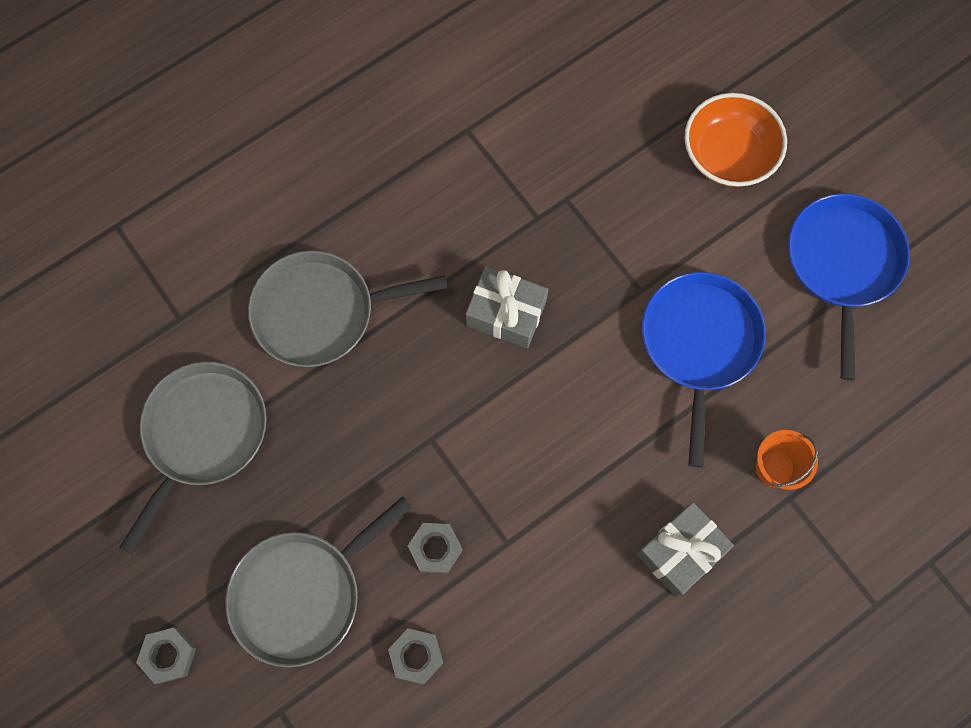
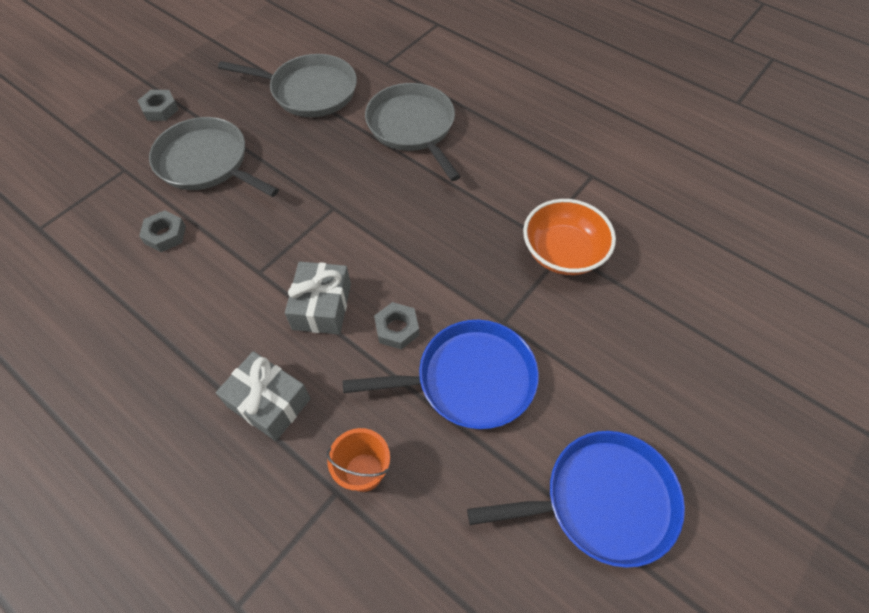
camera: 75 degrees right, 15 degrees down
(435, 549) = (248, 228): grey nut -> grey nut (397, 328)
(506, 313) = (448, 232): grey gift -> grey gift (322, 306)
(728, 155) = (667, 367): orange bowl -> orange bowl (563, 252)

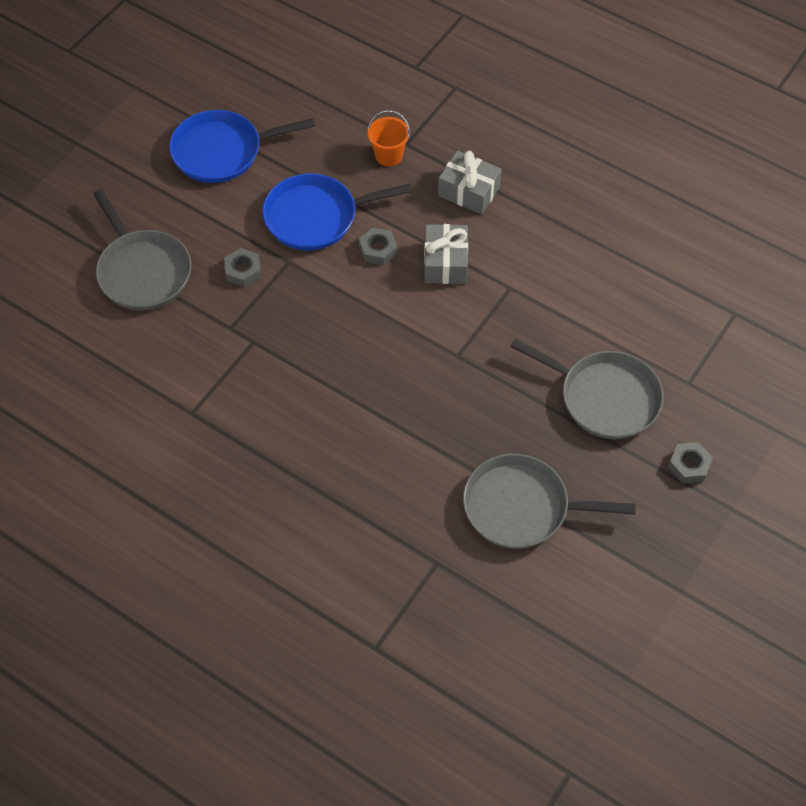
camera: 175 degrees right, 0 degrees up
(165, 235) = (610, 316): grey nut -> grey nut (243, 271)
(412, 127) = (389, 462): grey pan -> grey pan (143, 271)
(563, 252) = (231, 326): orange bowl -> none

